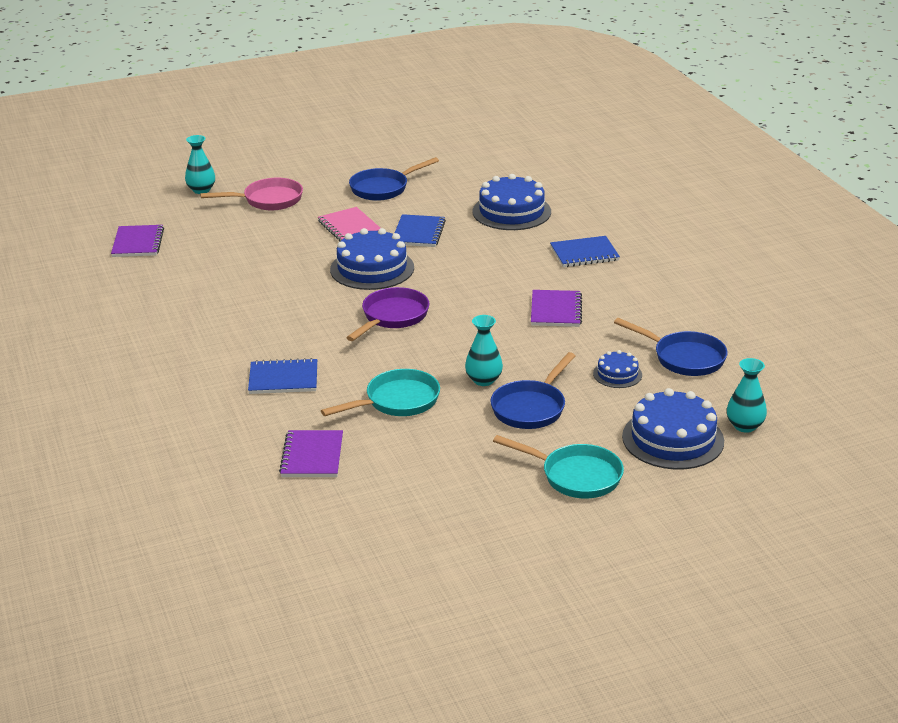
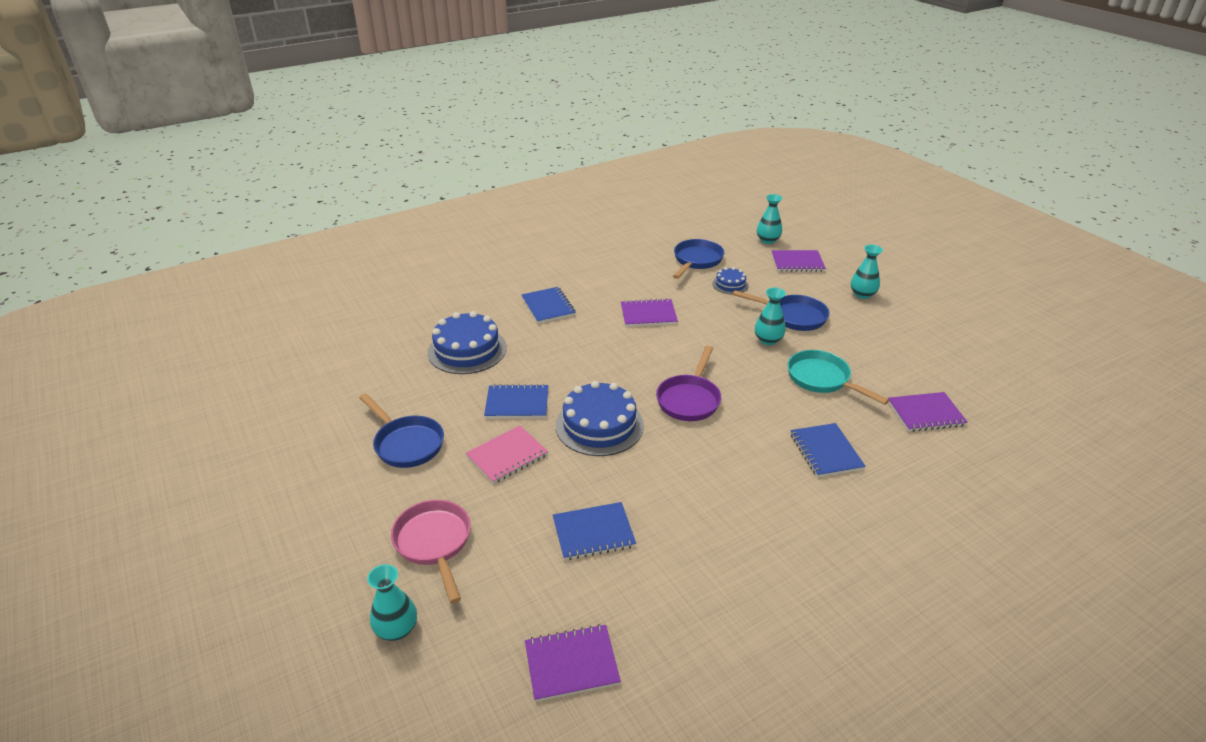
camera: 100 degrees left, 5 degrees up
(245, 257) = (593, 533): none -> blue notebook
(392, 317) = (689, 399): purple pan -> purple pan turned 90 degrees counterclockwise
(575, 476) = (862, 294): turquoise pan -> turquoise vase
(673, 439) = (797, 263): blue cake -> purple notebook

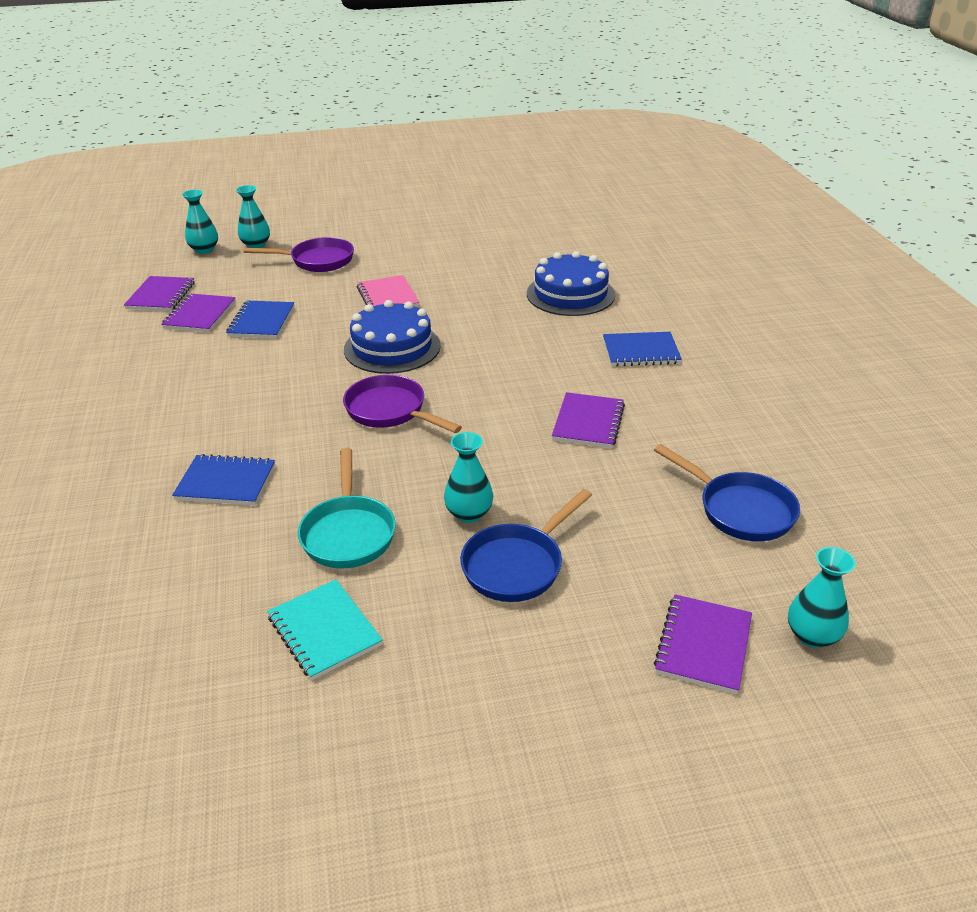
camera: 110 degrees right, 0 degrees up
(406, 443) = (441, 257): blue pan -> none
(434, 543) = (317, 261): pink pan -> purple pan
(517, 403) = (460, 310): blue notebook -> none
(730, 284) = (645, 525): blue cake -> none
(822, 379) = (348, 533): turquoise pan -> turquoise pan turned 105 degrees clockwise
(862, 294) = (548, 695): turquoise vase -> turquoise vase (204, 250)
(895, 365) = (324, 631): none -> turquoise notebook
(925, 414) = (204, 608): purple notebook -> purple notebook (200, 315)

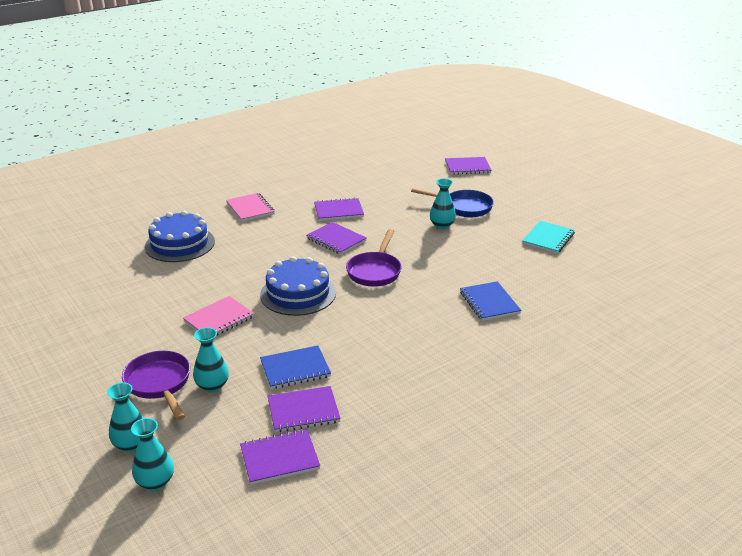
camera: 115 degrees left, 5 degrees down
(348, 533) = (487, 252): turquoise pan -> none
(499, 400) = (336, 240): none -> purple notebook
(641, 351) = (250, 209): blue notebook -> pink notebook
(740, 510) = (380, 169): blue pan -> none
(812, 636) = (442, 151): turquoise vase -> turquoise vase (212, 386)

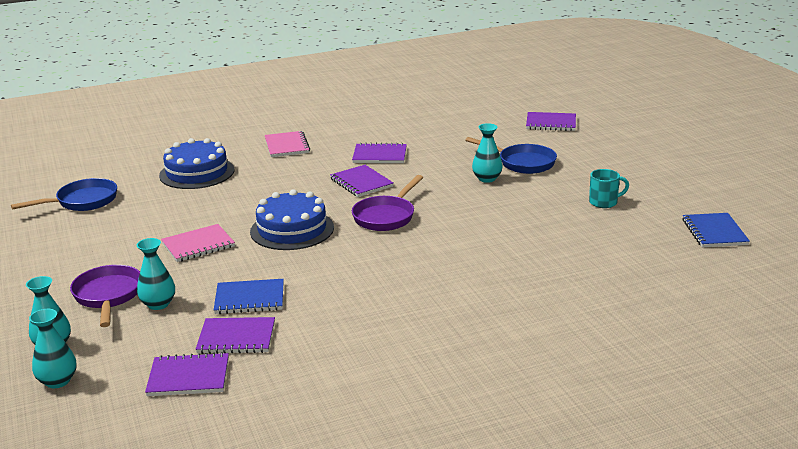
camera: 15 degrees right, 5 degrees down
(82, 285) = (82, 201): none -> blue pan
(489, 303) = (496, 259): blue notebook -> blue notebook (714, 232)
(548, 238) = (604, 202): turquoise notebook -> turquoise mug

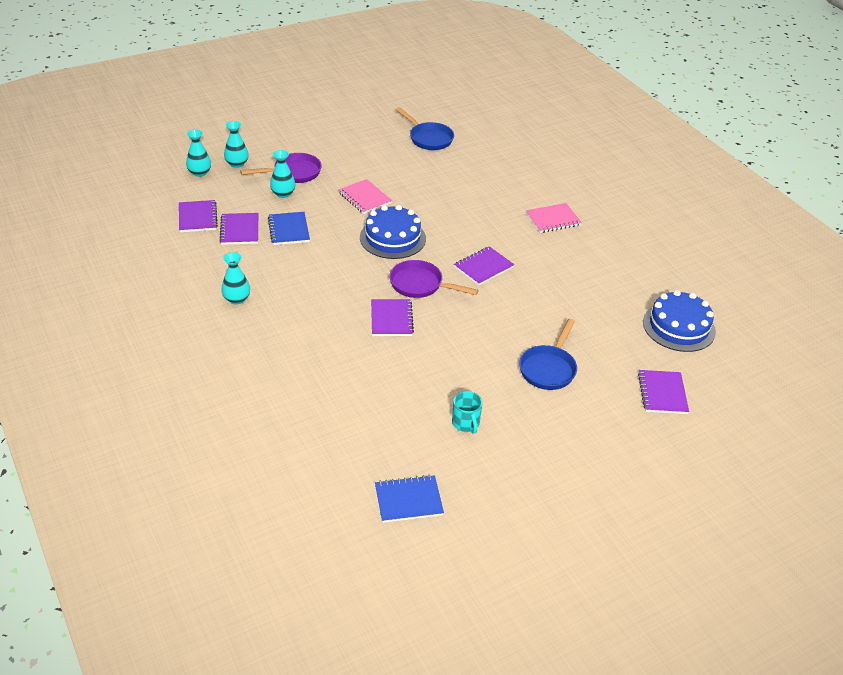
camera: 80 degrees right, 15 degrees up
(197, 173) = (487, 180): blue cake -> blue cake (678, 327)
(379, 155) = (544, 274): purple notebook -> purple notebook (391, 319)
(487, 179) = (506, 343): turquoise vase -> turquoise vase (236, 299)

